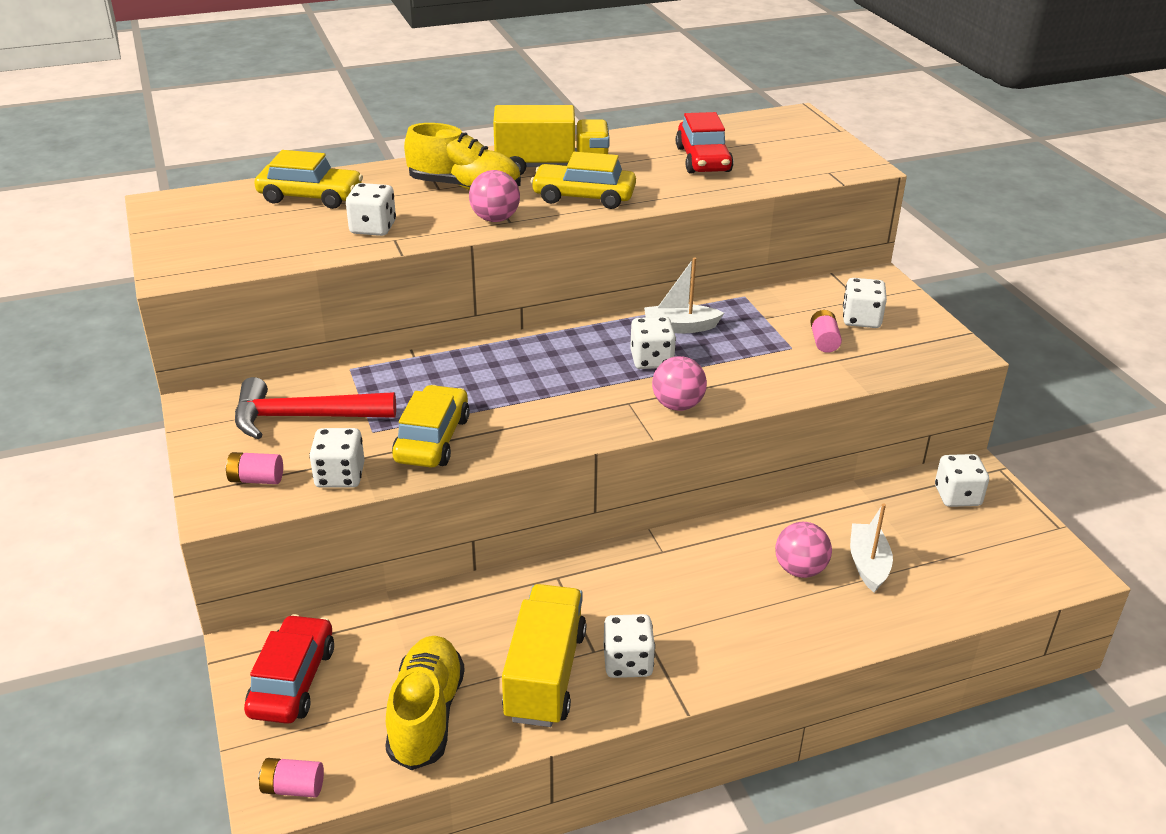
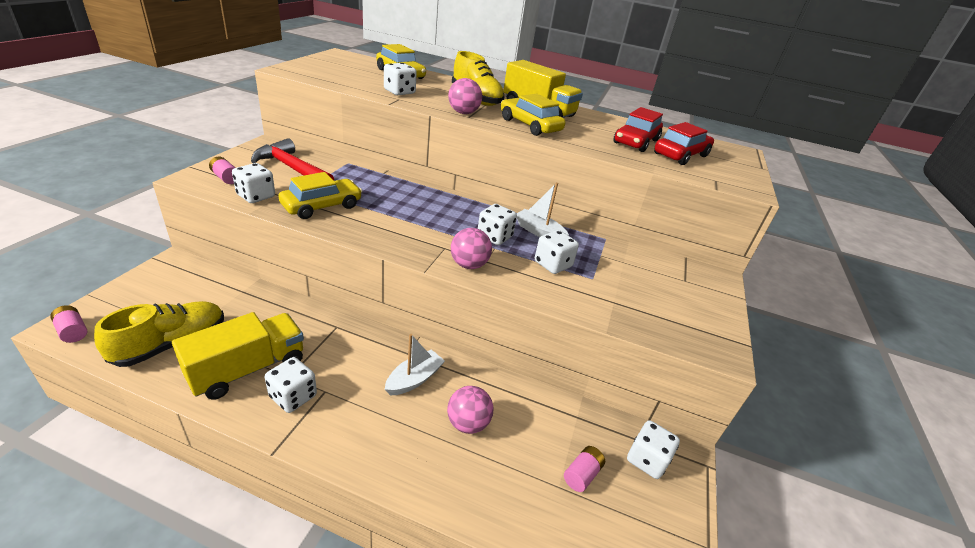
camera: 35 degrees right, 0 degrees up
(292, 681) = (160, 287): red car -> red car (680, 155)
(824, 341) = (621, 287): pink battery -> pink battery (582, 474)
(861, 319) = (668, 291): white dice -> white dice (553, 264)
(868, 564) = (517, 455): white boat -> white boat (414, 379)

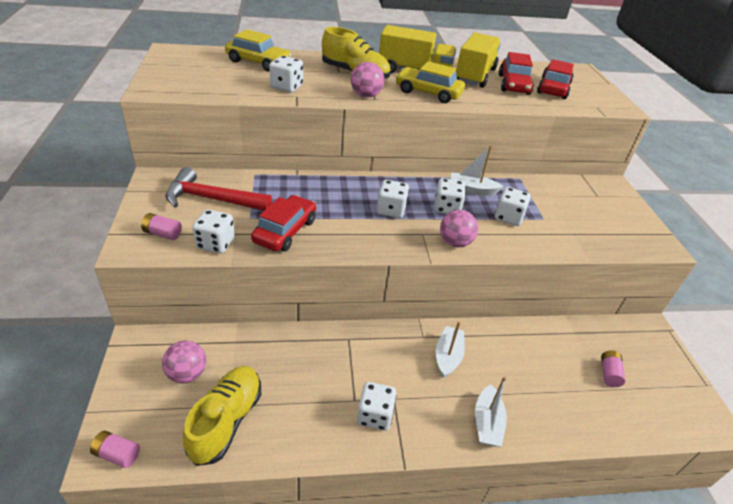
camera: 25 degrees left, 5 degrees up
(248, 369) = (316, 410): yellow truck -> yellow truck (475, 76)
(322, 206) = (285, 231): yellow car -> red car
(393, 455) = (487, 423): none -> white boat
(468, 423) = (513, 373): pink ball -> pink ball (187, 374)
(647, 460) = (635, 343): white dice -> white dice (391, 210)

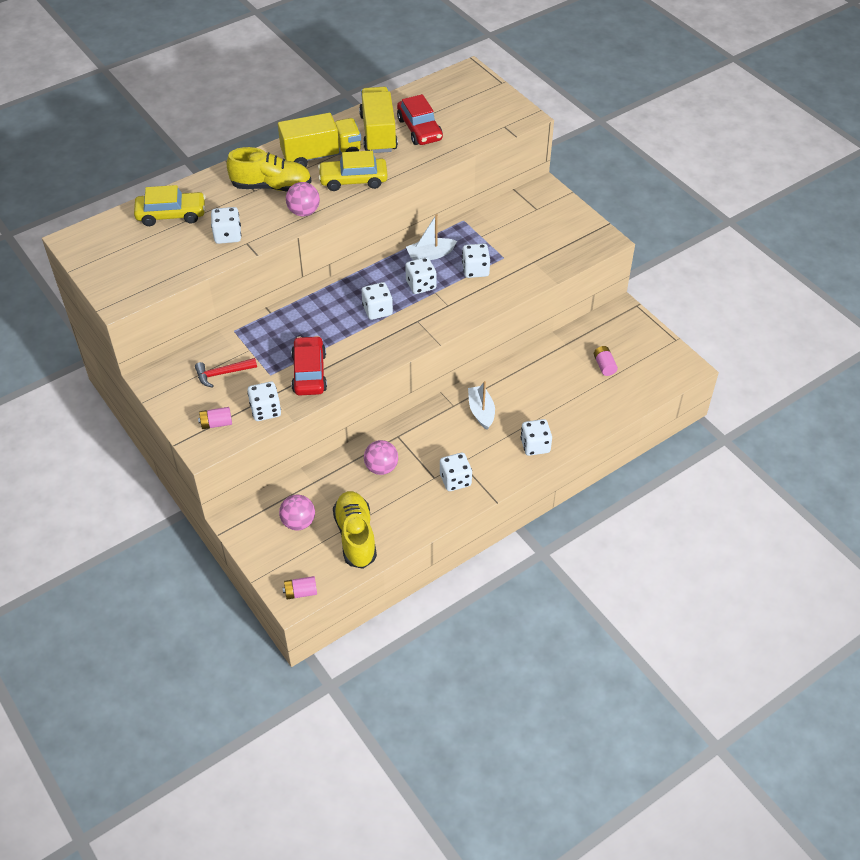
camera: 25 degrees left, 10 degrees up
(211, 199) = (222, 374): red hammer -> red hammer, size x0.60
(455, 242) = (447, 317): pink ball -> pink ball (381, 467)
(487, 423) = (535, 445): white boat -> white dice
(553, 88) = (456, 117): red car -> none

